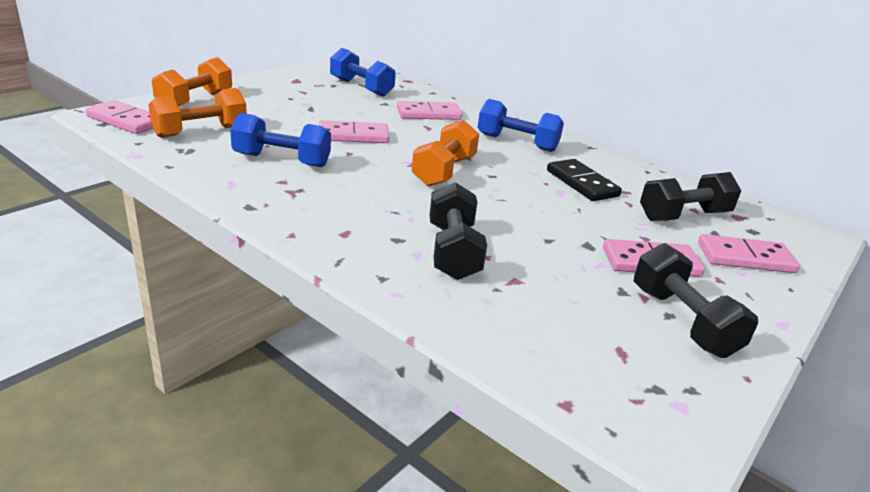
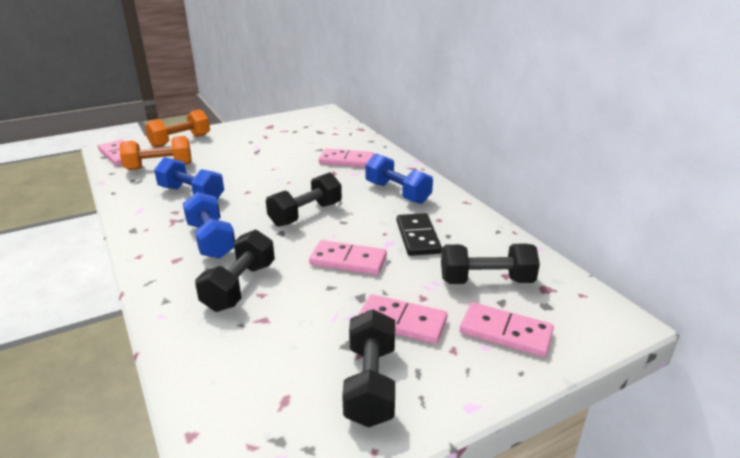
camera: 25 degrees right, 0 degrees up
(353, 136) = (265, 177): pink domino -> pink domino (348, 261)
(361, 88) = (314, 134): blue dumbbell -> blue dumbbell (211, 240)
(444, 171) = (306, 214): orange dumbbell -> black dumbbell

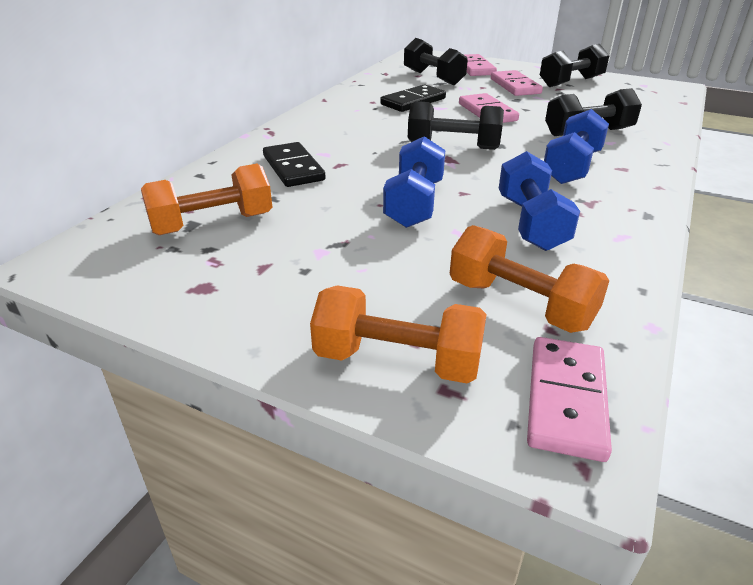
camera: 125 degrees left, 5 degrees up
(313, 135) = (212, 224): none -> orange dumbbell
(346, 161) = (293, 168): pink domino -> black domino
(397, 193) = (344, 124): blue dumbbell -> blue dumbbell (414, 203)

